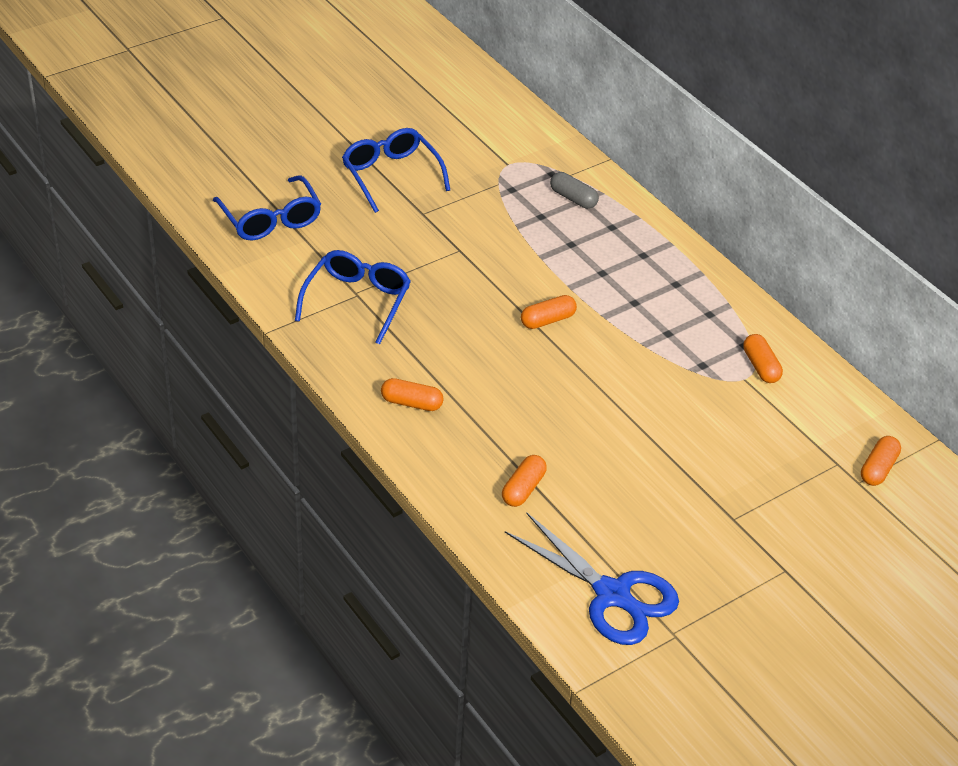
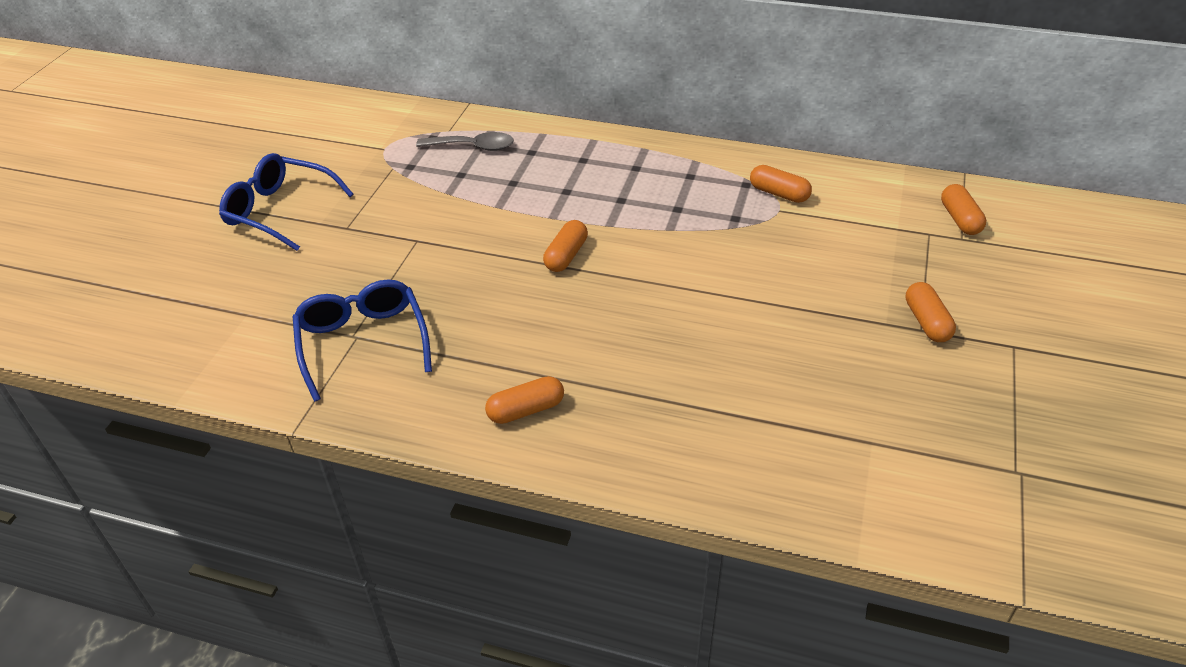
camera: 35 degrees left, 0 degrees up
(271, 219) = (187, 315): blue glasses -> none
(523, 489) = (726, 424): orange capsule -> orange capsule (927, 322)
(573, 198) = (473, 147): grey capsule -> grey spoon
(612, 595) = (924, 473): blue scissors -> none

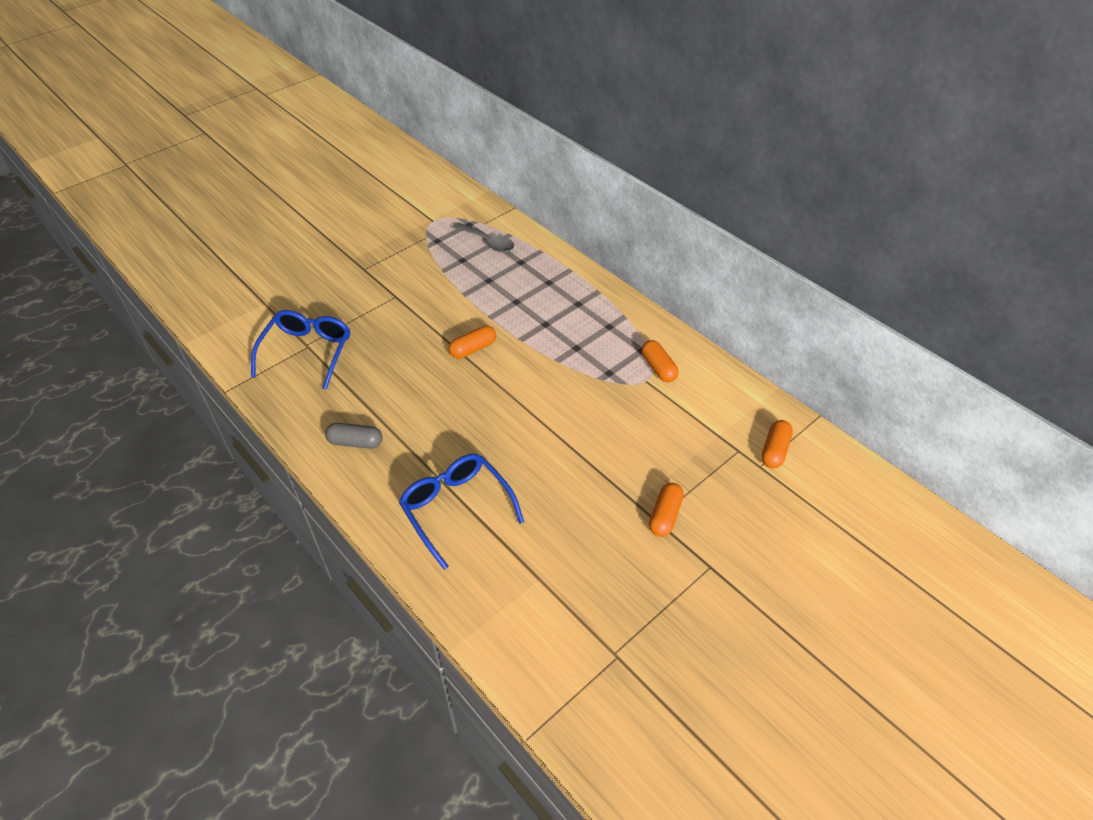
camera: 30 degrees right, 5 degrees up
(279, 211) = (337, 240): blue glasses -> blue glasses (456, 509)
(526, 410) = (355, 442): orange capsule -> grey capsule

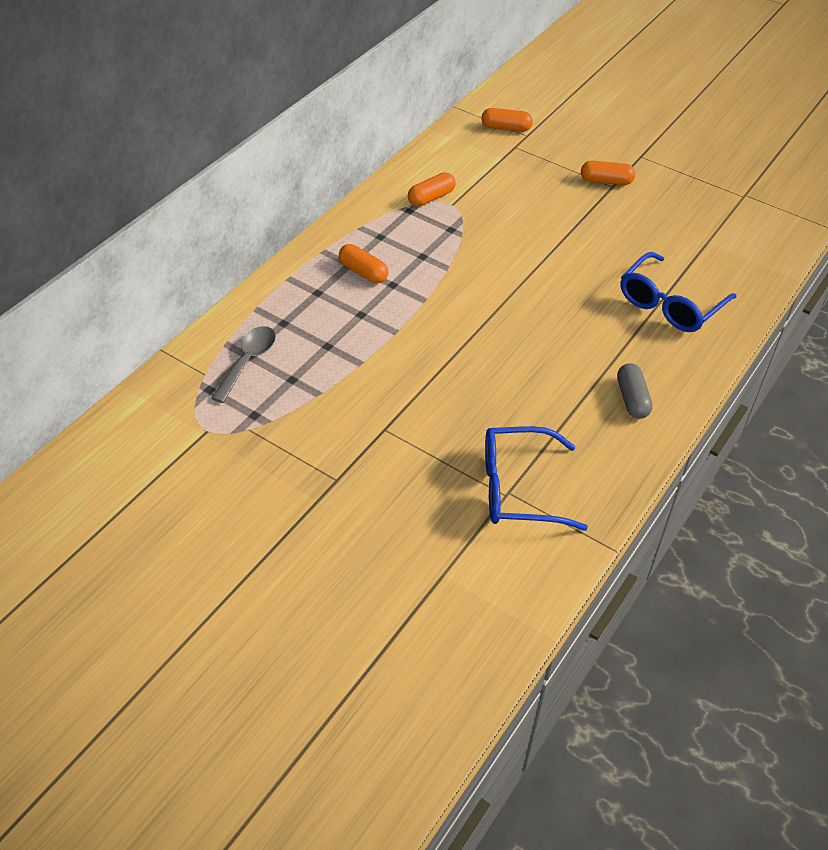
camera: 105 degrees left, 0 degrees up
(473, 349) = (454, 335): orange capsule -> orange capsule (363, 272)

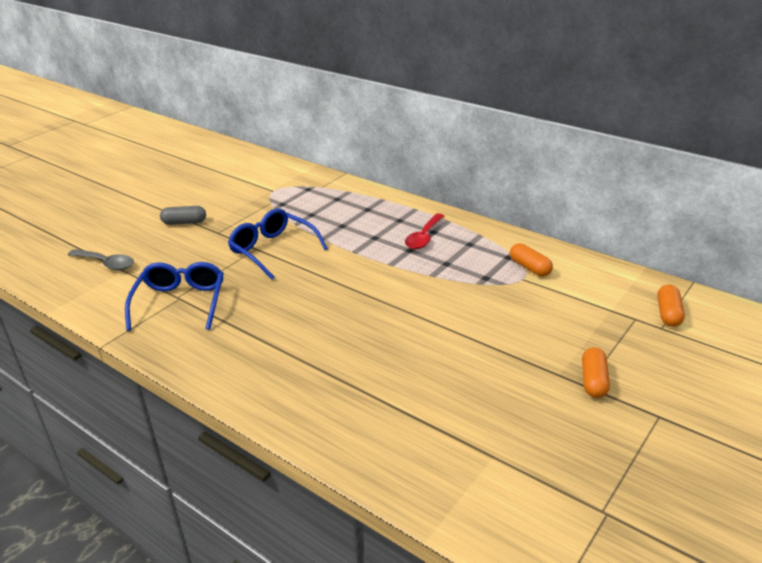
camera: 95 degrees right, 15 degrees down
(248, 361) = (330, 199): grey spoon -> grey spoon (106, 263)
(363, 272) = (424, 237): orange capsule -> red spoon
(632, 399) = (254, 369): grey capsule -> grey capsule (184, 222)
(669, 304) = (381, 409): blue glasses -> blue glasses (273, 250)

